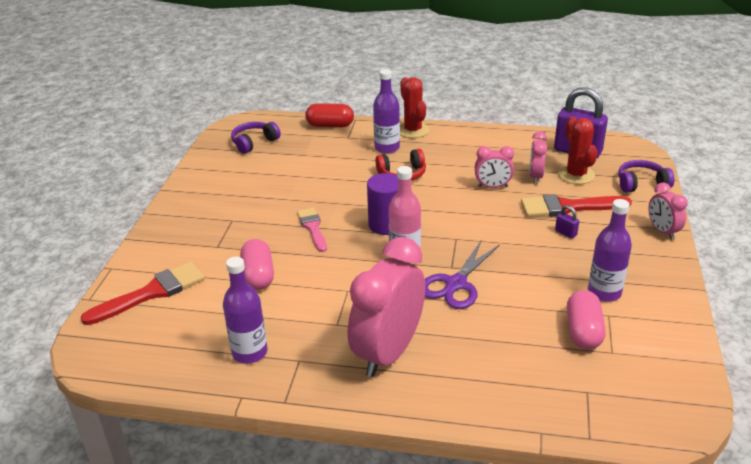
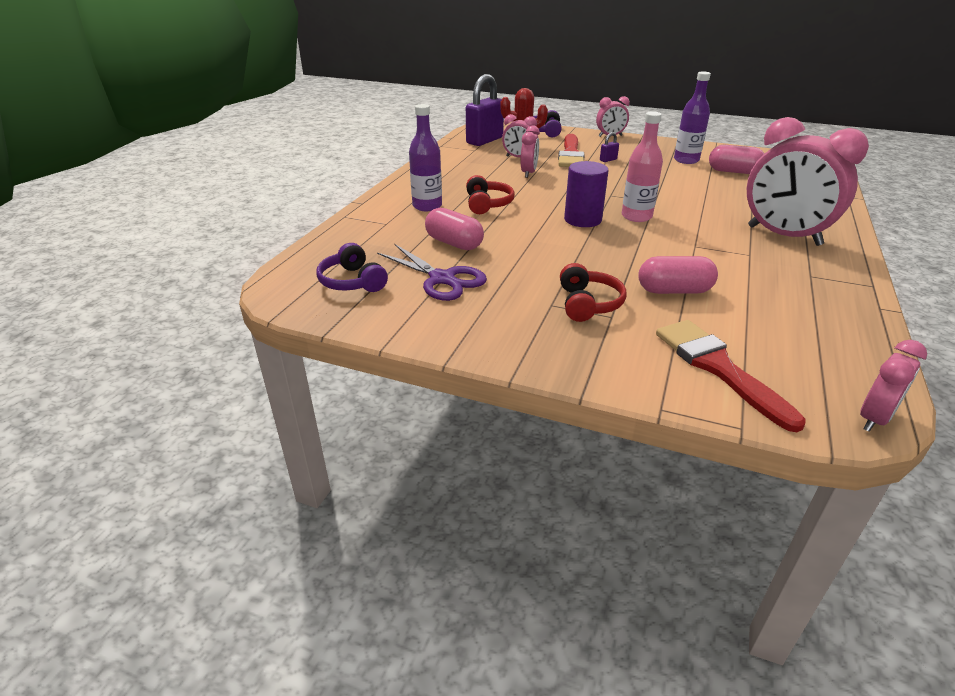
camera: 80 degrees left, 0 degrees up
(89, 359) = (874, 418): none -> pink clock
(234, 235) = (588, 304): none -> red headphones
(249, 352) = (810, 300): purple bottle -> none
(312, 228) = (580, 255): pink brush -> none
(320, 169) = (454, 243): none -> pink capsule
(330, 125) = (347, 230): red capsule -> none
(413, 130) = (397, 191): red cactus -> none
(456, 284) = (680, 202): purple scissors -> purple scissors (442, 279)

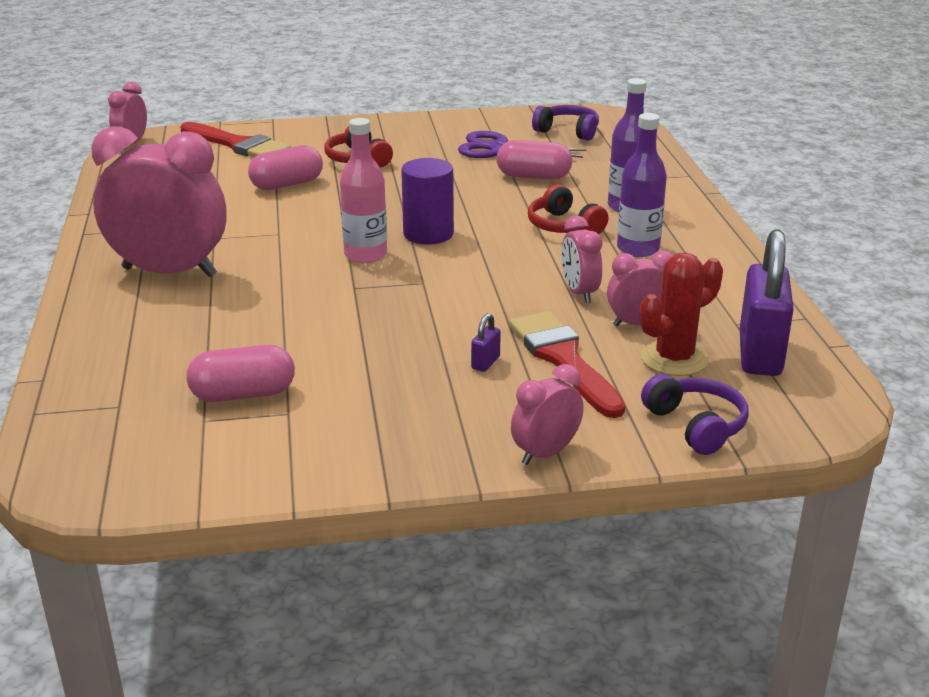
camera: 150 degrees right, 5 degrees down
(686, 160) = (341, 406): purple bottle -> purple bottle (638, 249)

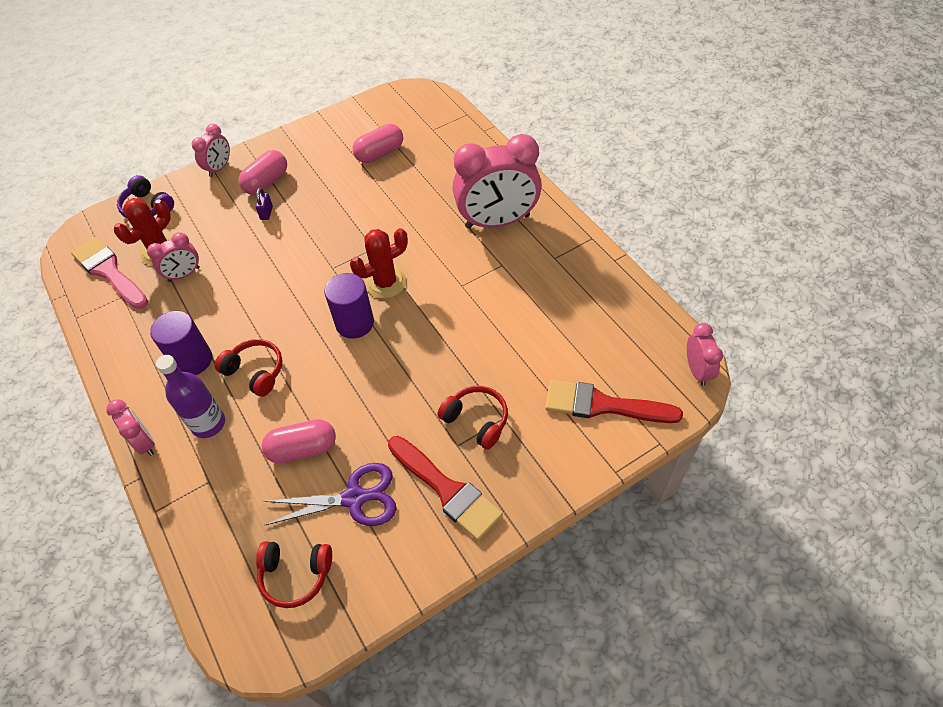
camera: 160 degrees right, 25 degrees up
(287, 184) = (505, 352): pink capsule -> pink capsule (266, 182)
(365, 255) = (385, 282): pink bottle -> red cactus
(563, 359) = (224, 230): red brush -> red brush (447, 490)
(568, 131) = (295, 575): purple headphones -> red headphones
(579, 293) = (226, 292): pink clock -> pink clock (144, 442)
(638, 249) = (192, 360): purple bottle -> purple cylinder
(760, 354) = (109, 271): purple padlock -> pink brush

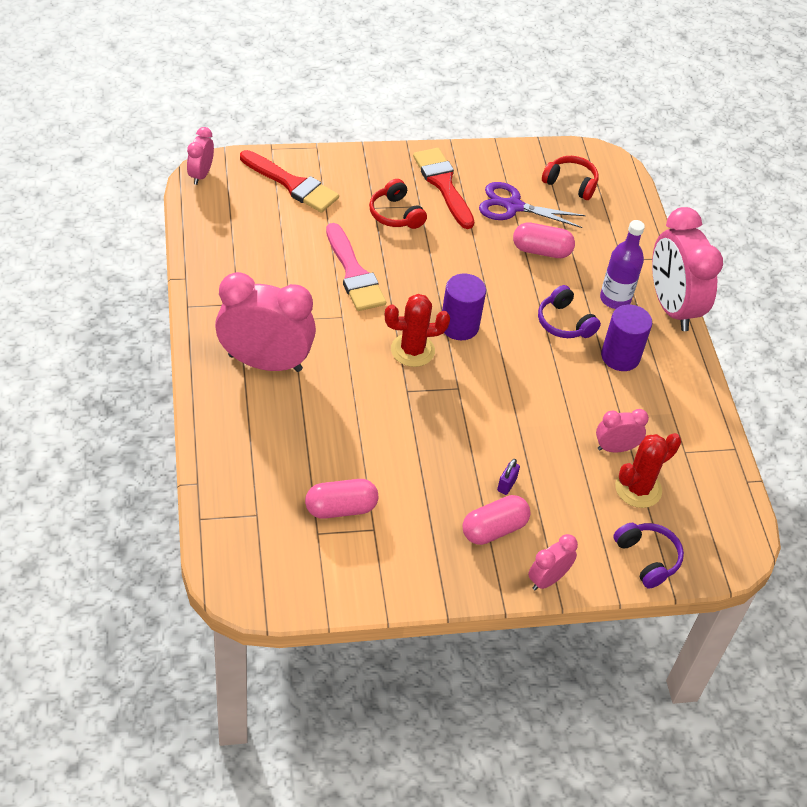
camera: 165 degrees left, 5 degrees down
(109, 271) = (698, 488): pink brush -> pink brush (354, 273)
(144, 442) = (671, 307): pink clock -> pink clock, size x2.04
(255, 371) = (564, 323): red headphones -> purple headphones

